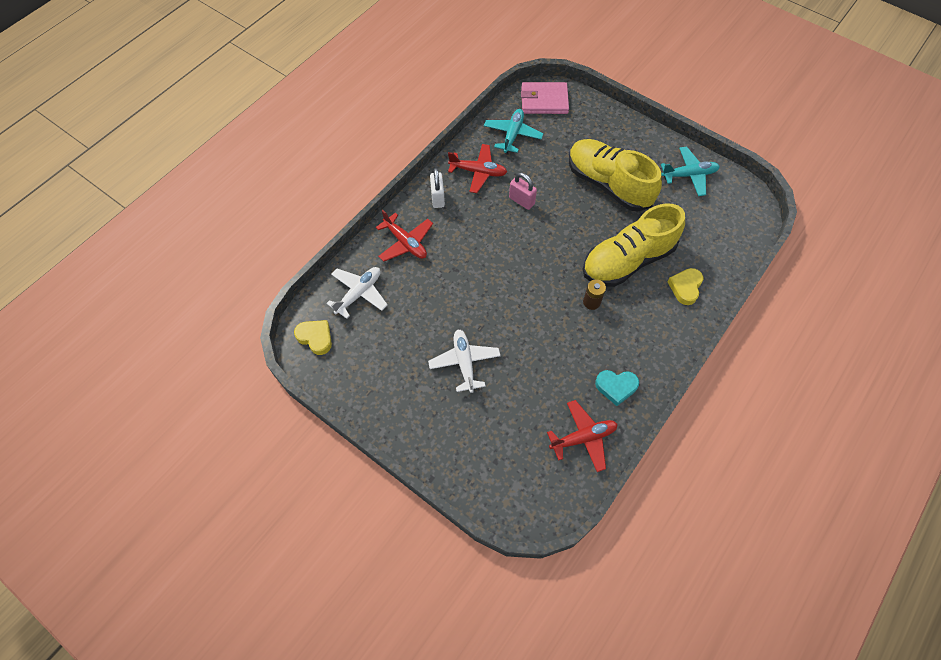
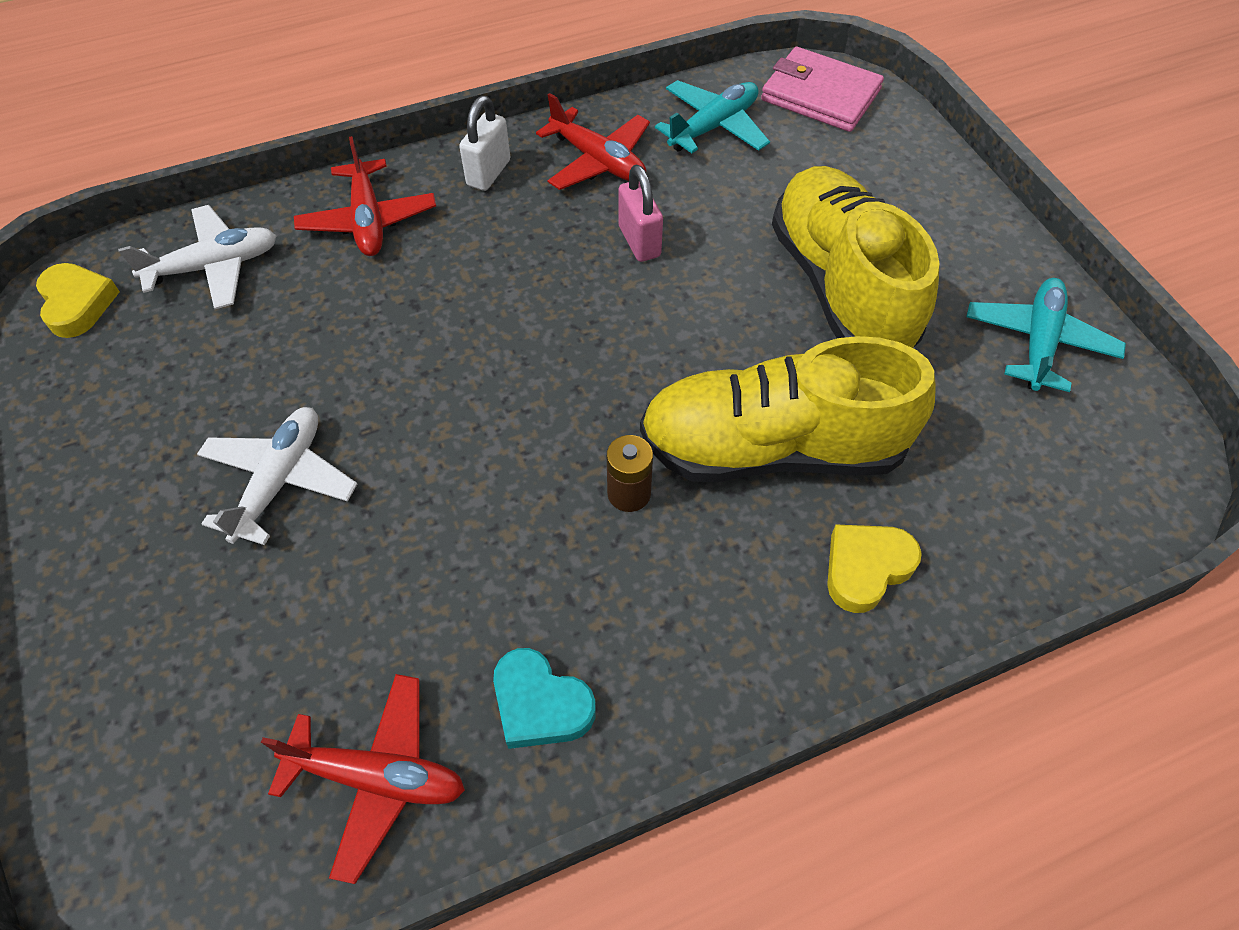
camera: 30 degrees right, 5 degrees down
(689, 175) = (1038, 342): turquoise plane -> turquoise plane turned 90 degrees counterclockwise

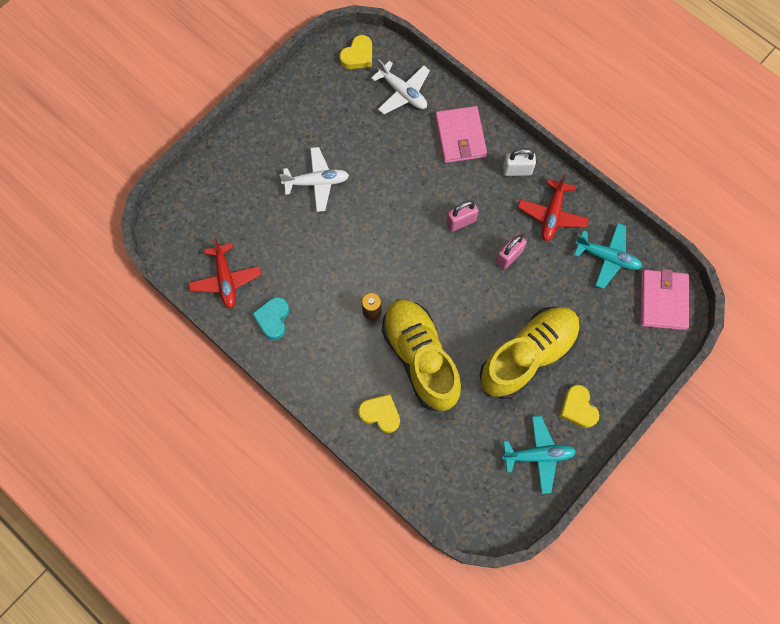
camera: 65 degrees right, 15 degrees up
(368, 220) = (460, 136): red plane -> pink wallet
(531, 281) = (461, 221): none -> pink padlock
(965, 257) = (578, 408): none -> yellow heart

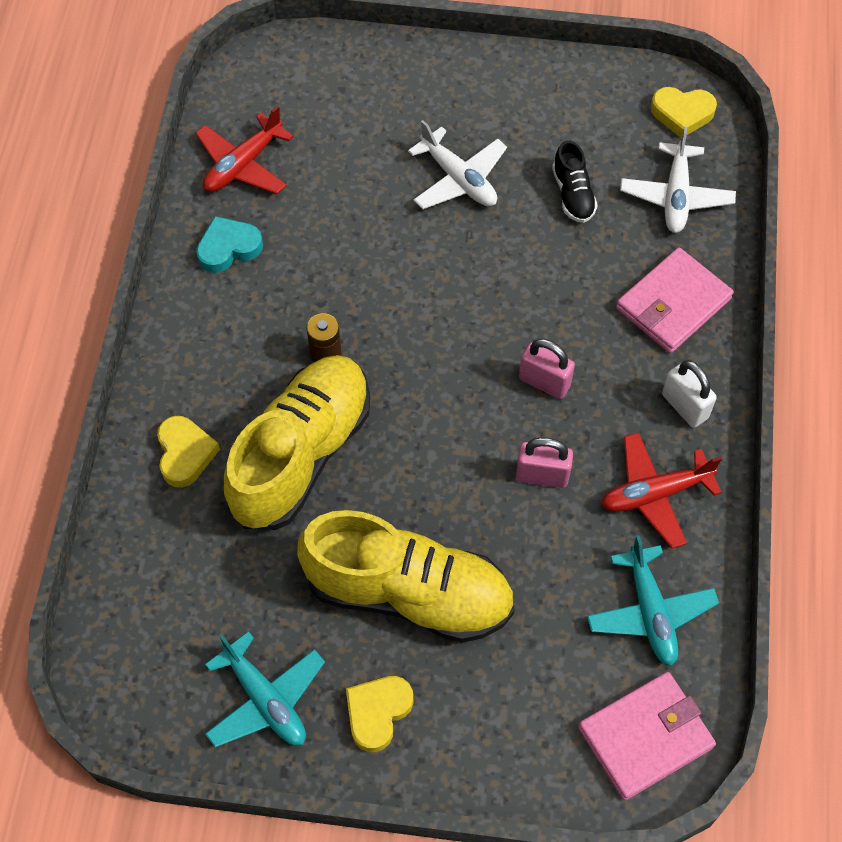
camera: 55 degrees right, 10 degrees down
(366, 137) = (573, 194): none -> black shoe

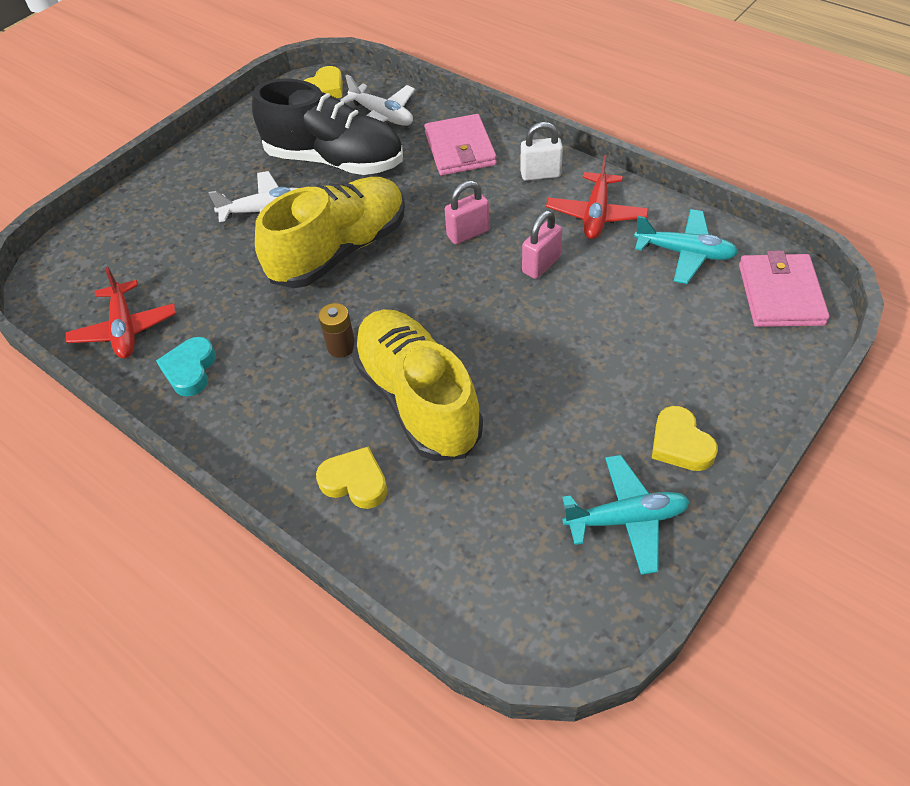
camera: 55 degrees left, 10 degrees down
(408, 593) = (587, 381): yellow shoe -> yellow shoe (340, 251)
(573, 194) = (334, 161): black shoe -> black shoe, size x2.29

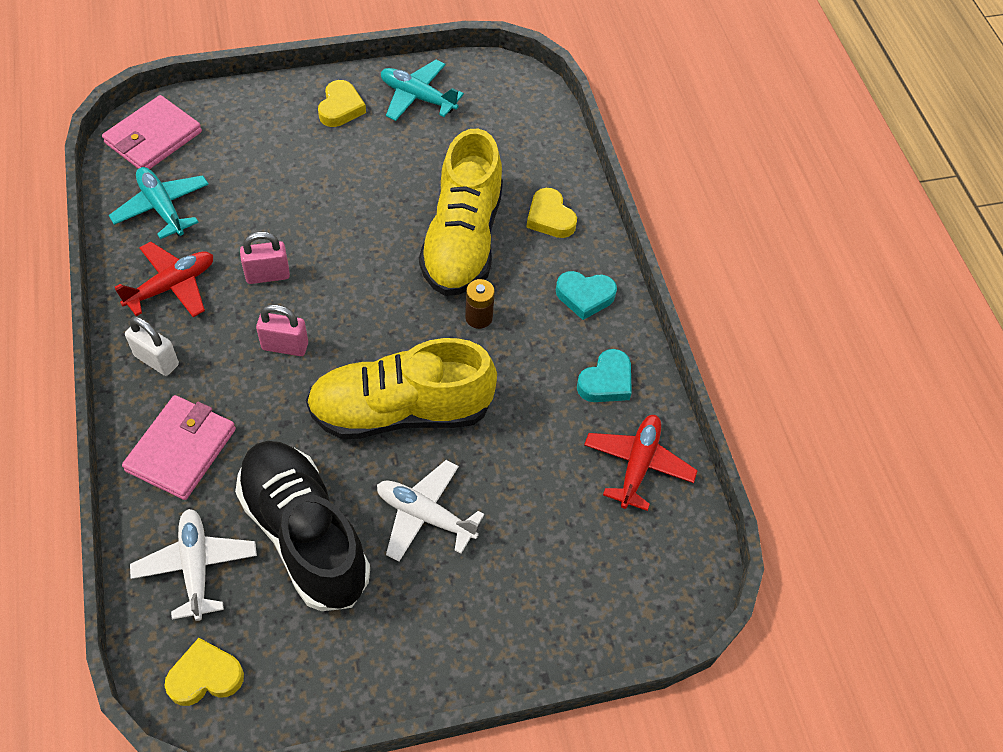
camera: 150 degrees left, 5 degrees up
(260, 427) = (585, 296): none -> turquoise heart

